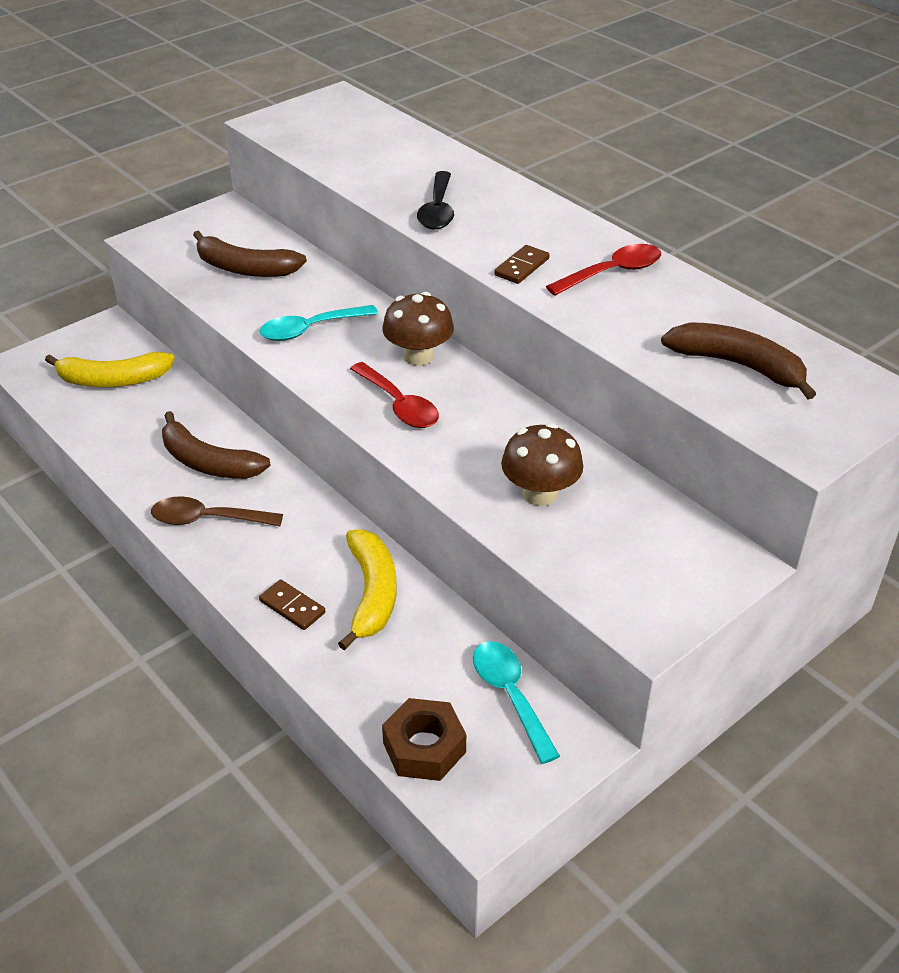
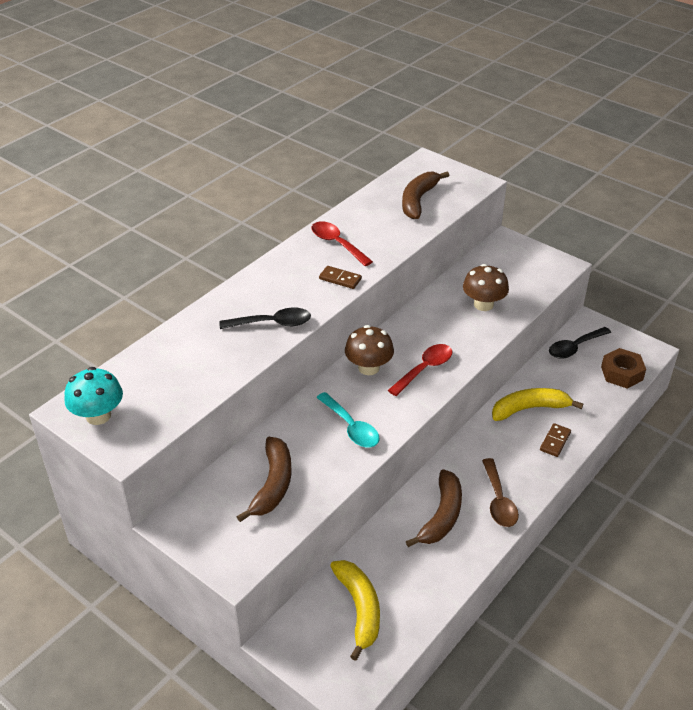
camera: 100 degrees left, 0 degrees up
(321, 110) = (98, 416): none -> turquoise mushroom
(510, 695) = (574, 347): turquoise spoon -> black spoon

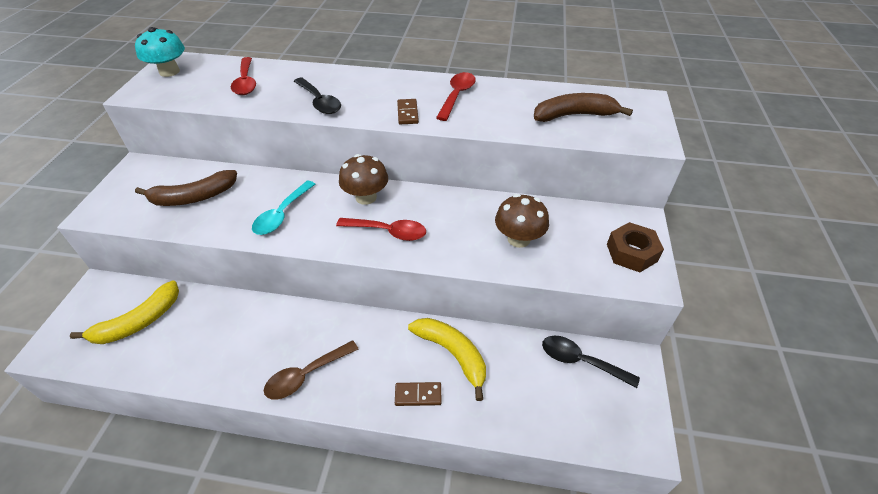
camera: 60 degrees right, 5 degrees up
(185, 362) = (246, 82): none -> red spoon
(441, 516) = (267, 337): brown banana -> none
(621, 373) = (576, 425): brown nut -> brown nut (631, 253)

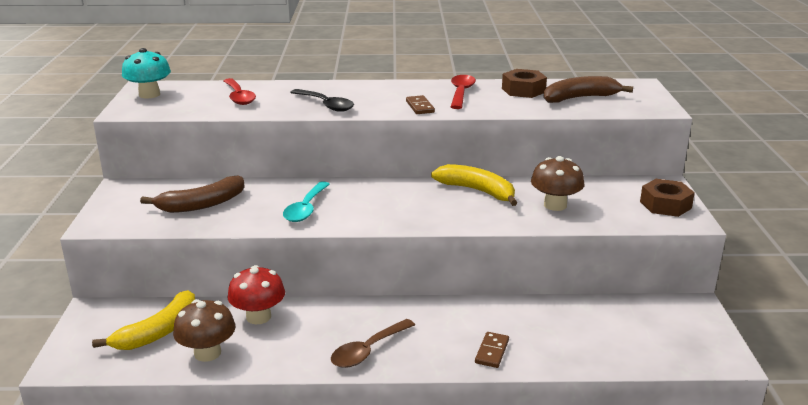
camera: 10 degrees left, 20 degrees down
(228, 315) = (258, 317): none -> red mushroom
(366, 197) = (387, 190): brown mushroom -> brown mushroom (207, 353)
(388, 232) = (424, 211): red spoon -> none
(418, 395) = (492, 351): brown domino -> brown domino turned 60 degrees counterclockwise
(452, 354) = (513, 319): yellow banana -> yellow banana (477, 191)
(520, 98) = (523, 90): none -> brown nut
(580, 361) = (642, 311): black spoon -> none

